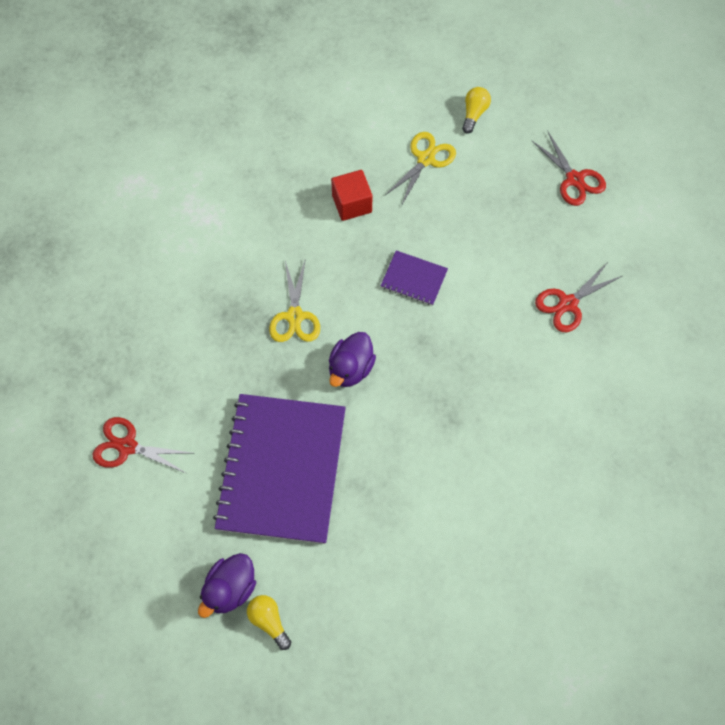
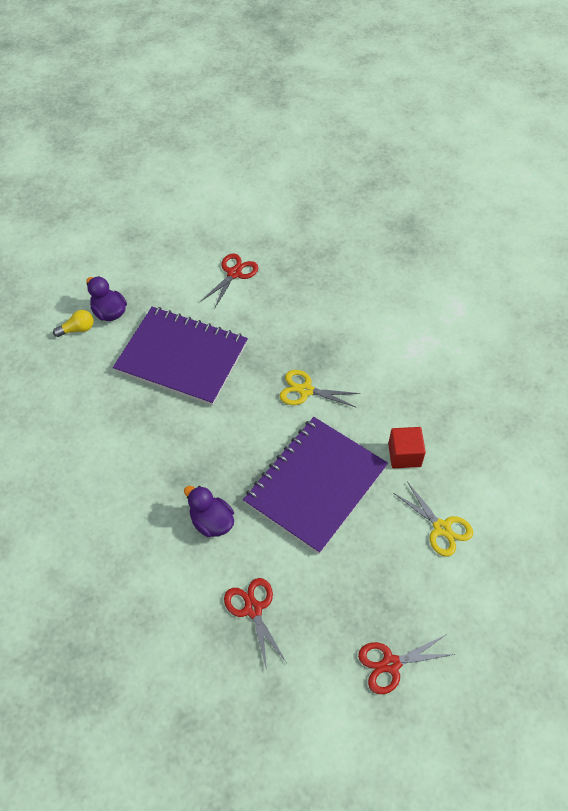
camera: 105 degrees right, 10 degrees down
(350, 368) = (247, 418): purple duck -> purple duck (211, 522)
(414, 279) = (316, 485): purple notebook -> purple notebook, size x2.34
(474, 114) = (489, 588): yellow light bulb -> none

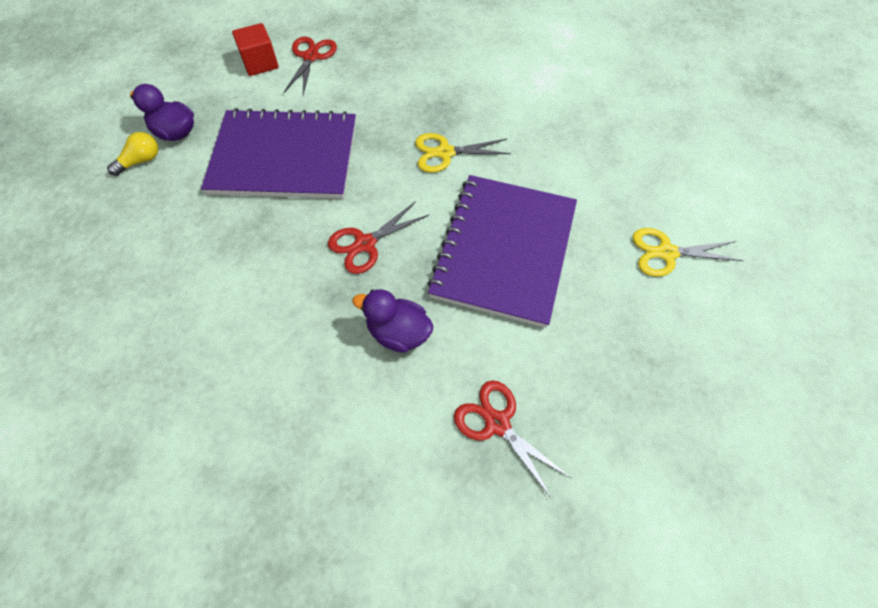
camera: 20 degrees left, 5 degrees up
(391, 664) = (694, 430): red scissors -> red scissors (365, 244)
(404, 455) = (586, 188): red cube -> red cube (260, 63)
(441, 528) = (666, 253): yellow scissors -> yellow scissors turned 150 degrees clockwise

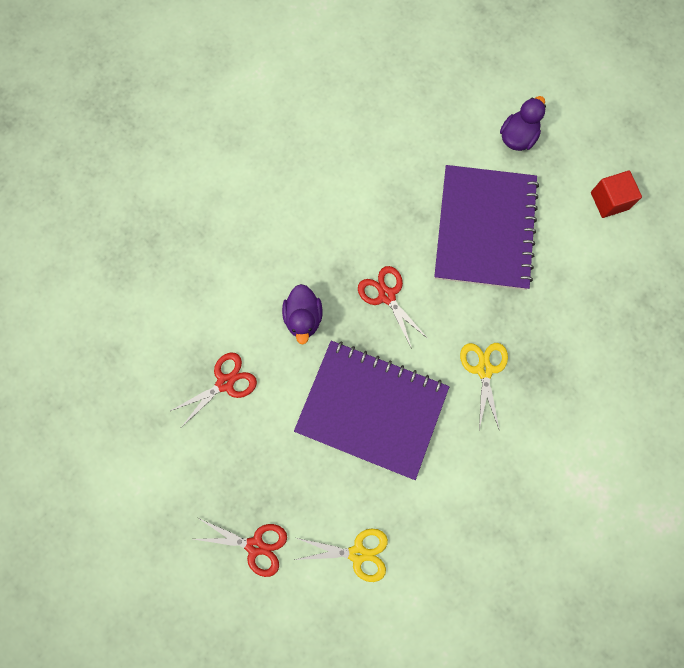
camera: 95 degrees right, 15 degrees up
(141, 161) = (485, 115): yellow light bulb -> none
(311, 57) = (619, 248): red scissors -> red scissors (255, 545)
(398, 333) = (303, 318): purple duck -> purple duck turned 150 degrees clockwise
(666, 253) = (357, 553): yellow scissors -> yellow scissors turned 90 degrees clockwise

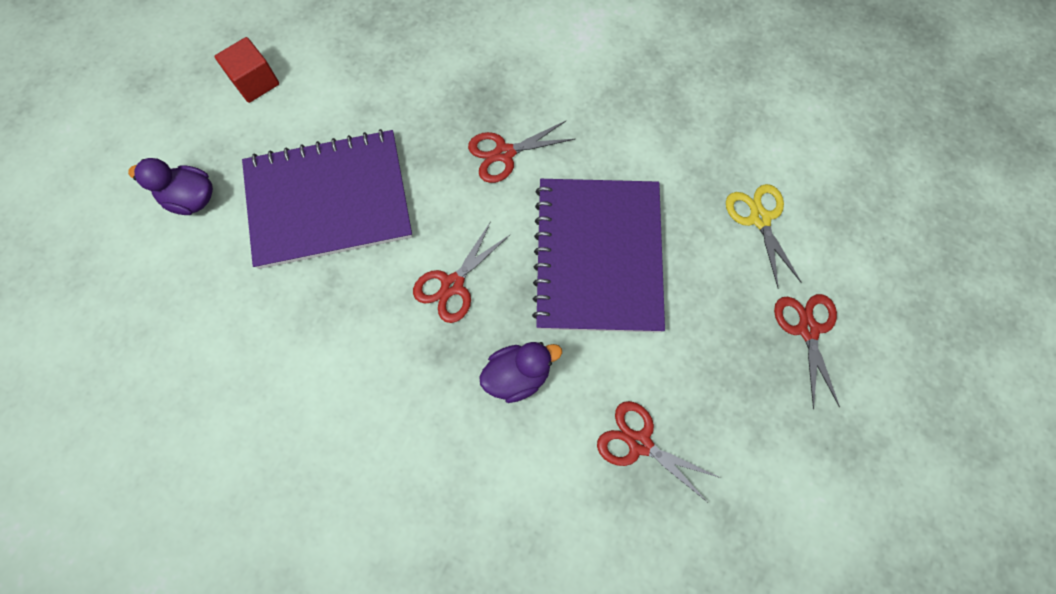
camera: 110 degrees left, 5 degrees down
(484, 370) = (504, 153): yellow scissors -> red scissors

